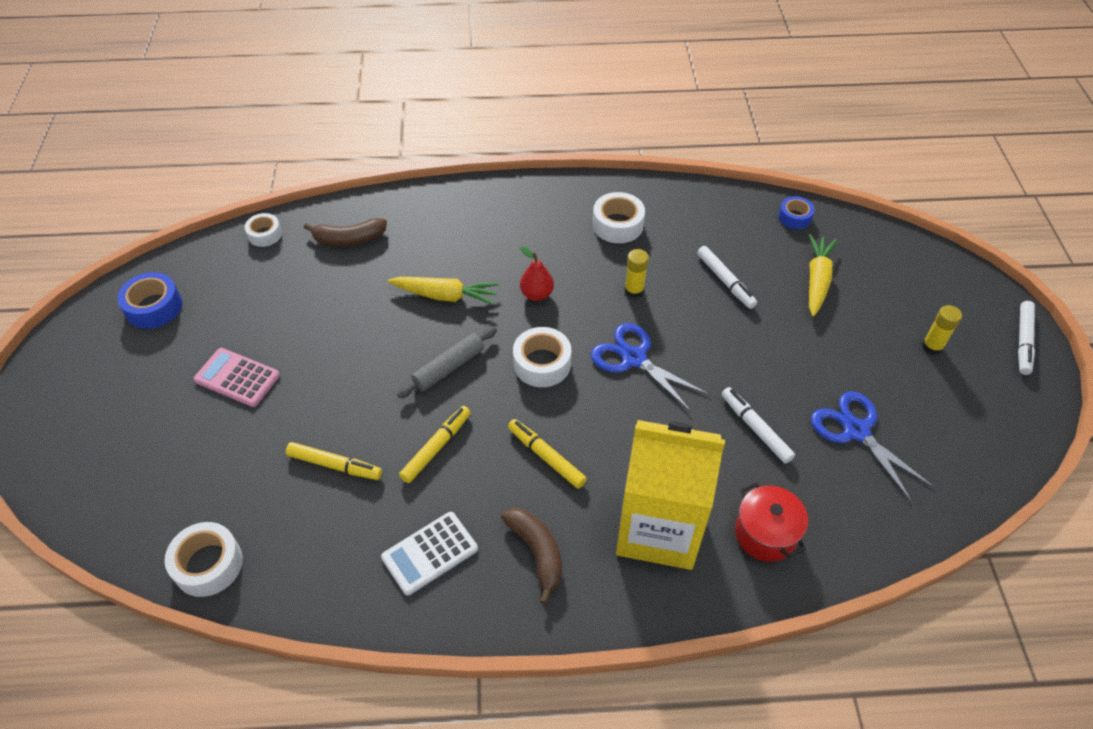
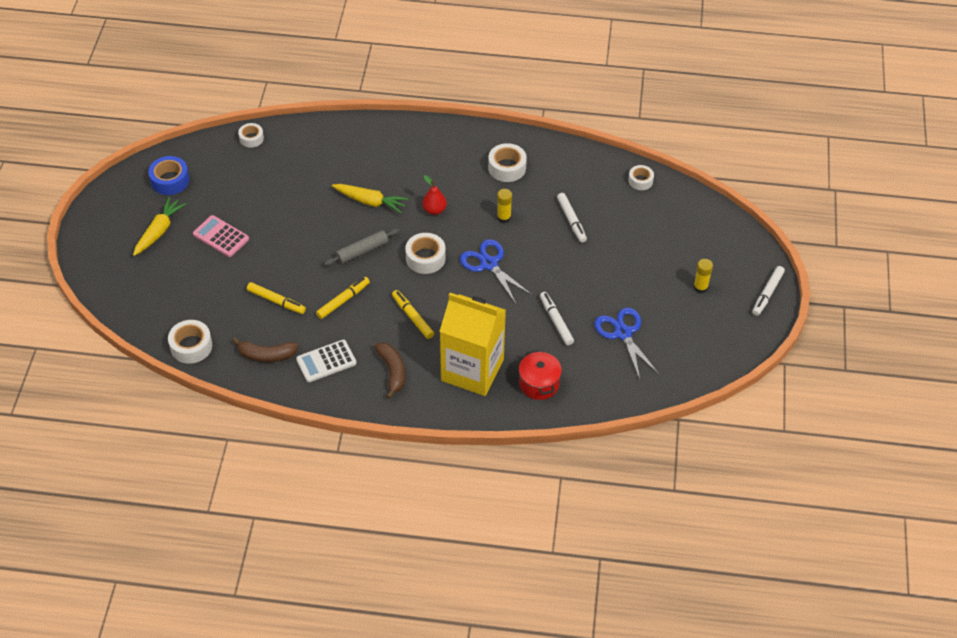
camera: 10 degrees right, 0 degrees up
(349, 239) = (310, 151): brown banana -> brown banana (266, 355)
(794, 217) = (640, 181): blue tape -> white tape
(817, 280) = (638, 229): yellow carrot -> yellow carrot (159, 231)

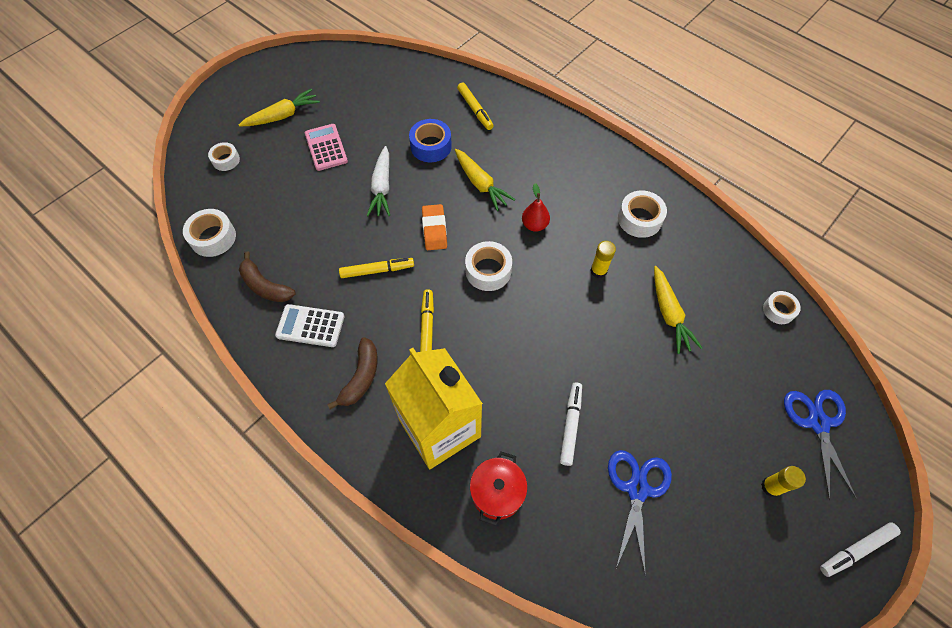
camera: 35 degrees right, 10 degrees up
(170, 180) = (329, 76): blue tape -> blue tape (431, 146)
(251, 138) = (425, 73): white tape -> white tape (226, 160)
(276, 301) = (319, 236): yellow marker -> yellow marker (475, 109)
(294, 243) = (382, 187): none -> white carrot
(362, 251) = (434, 229): grey rolling pin -> orange eraser
(489, 264) = (546, 314): blue scissors -> blue scissors (818, 423)
(571, 220) = (669, 314): white marker -> yellow carrot

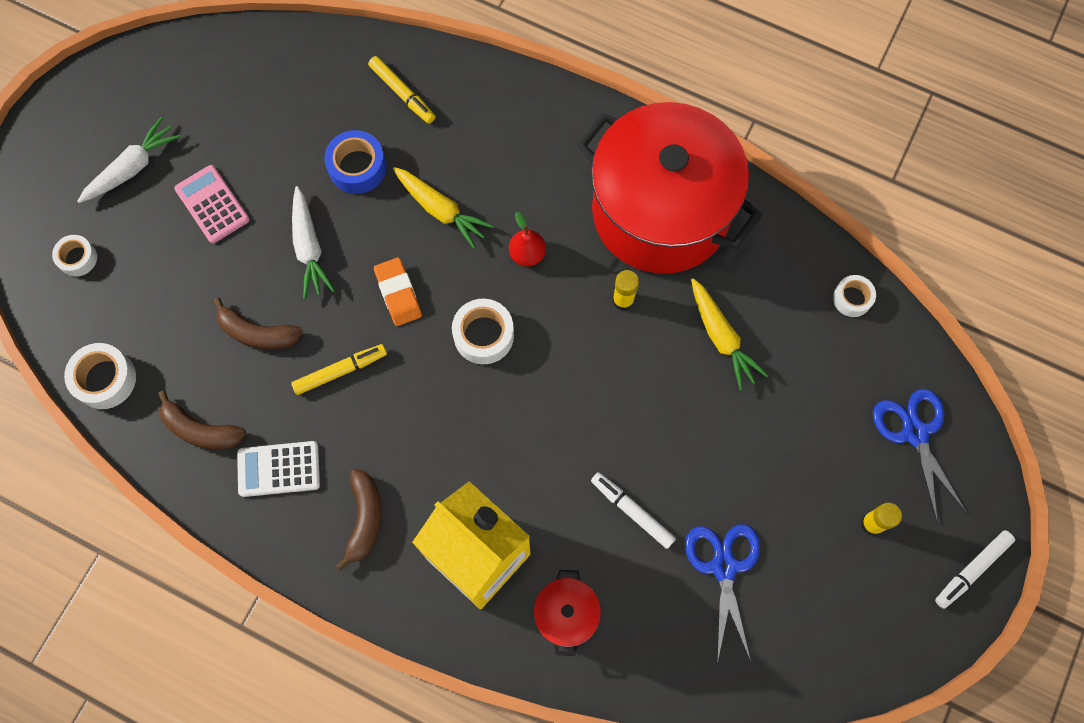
camera: 15 degrees left, 10 degrees up
(282, 116) = (132, 168): yellow carrot -> white carrot
(328, 232) = (258, 333): none -> brown banana
(427, 328) = (427, 433): yellow marker -> none
(570, 425) = (632, 511): white marker -> white marker turned 45 degrees counterclockwise
(639, 219) = (660, 212): white tape -> red pot

